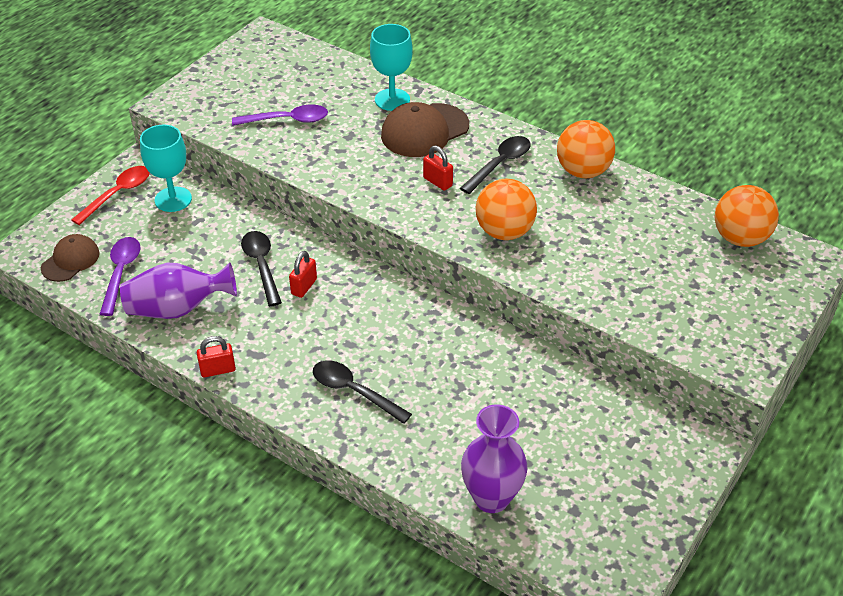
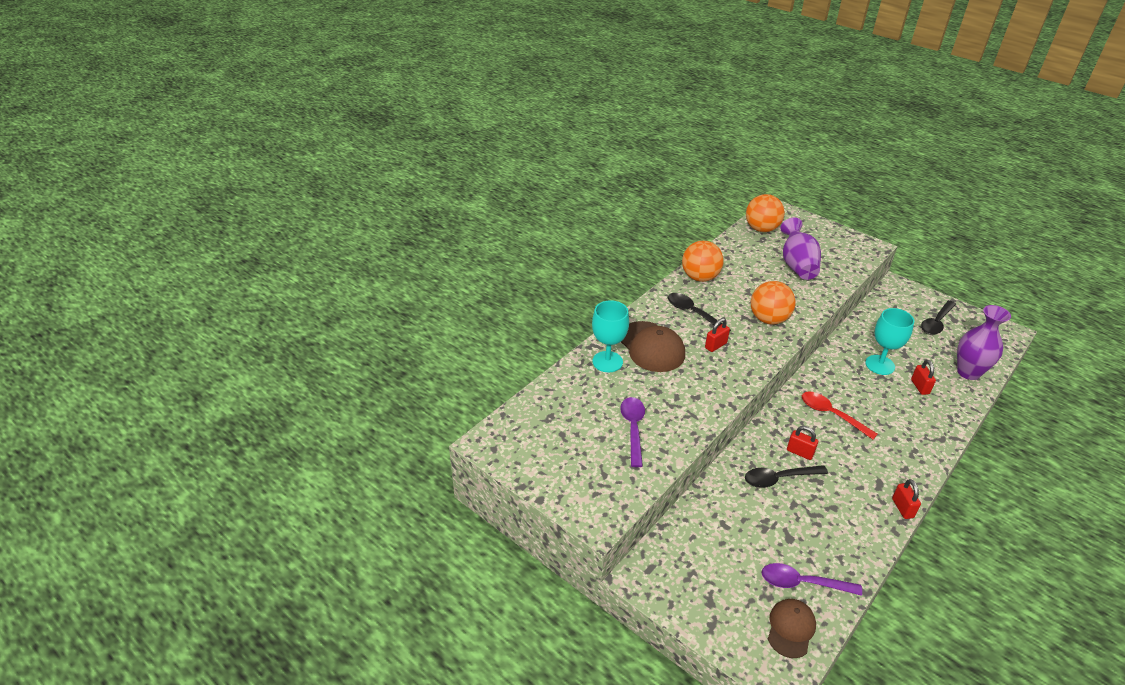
camera: 85 degrees left, 5 degrees down
(70, 260) = (791, 629): brown cap -> brown cap turned 75 degrees clockwise
(117, 194) = (688, 593): red spoon -> red spoon (832, 415)
(173, 199) = (695, 544): turquoise goblet -> turquoise goblet (880, 365)
(178, 309) = (840, 537): purple vase -> purple vase (797, 265)
(354, 391) = (901, 429): black spoon -> black spoon (936, 322)
(445, 428) = (920, 387): none -> red padlock

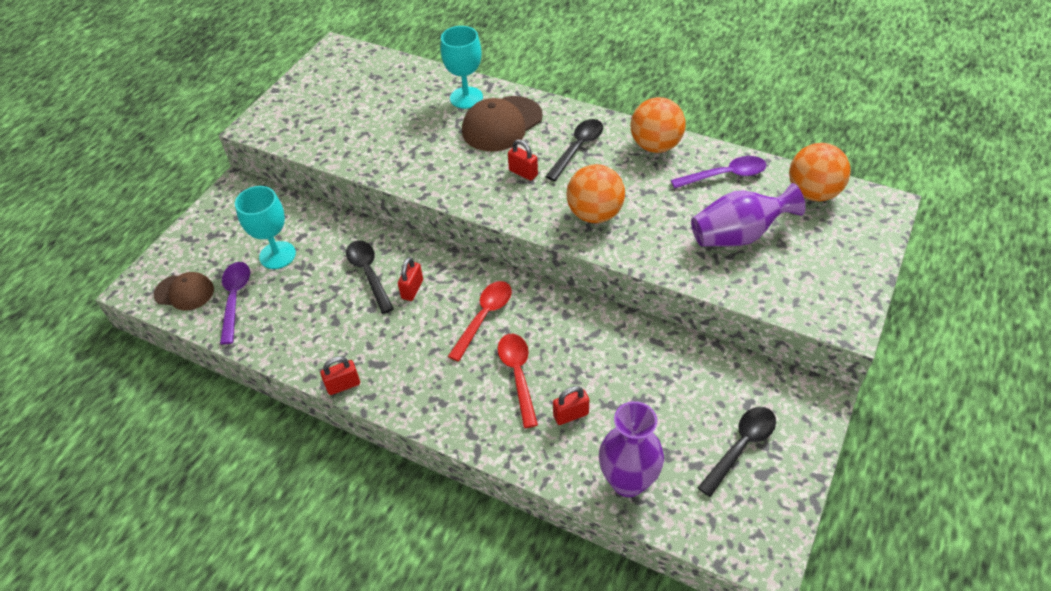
camera: 80 degrees right, 10 degrees up
(633, 429) = (371, 129): purple spoon -> purple spoon (724, 175)
(880, 365) = (602, 369): turquoise goblet -> turquoise goblet (277, 255)
(887, 406) = (518, 375): none -> red spoon
(936, 322) = (741, 447): black spoon -> black spoon turned 105 degrees clockwise

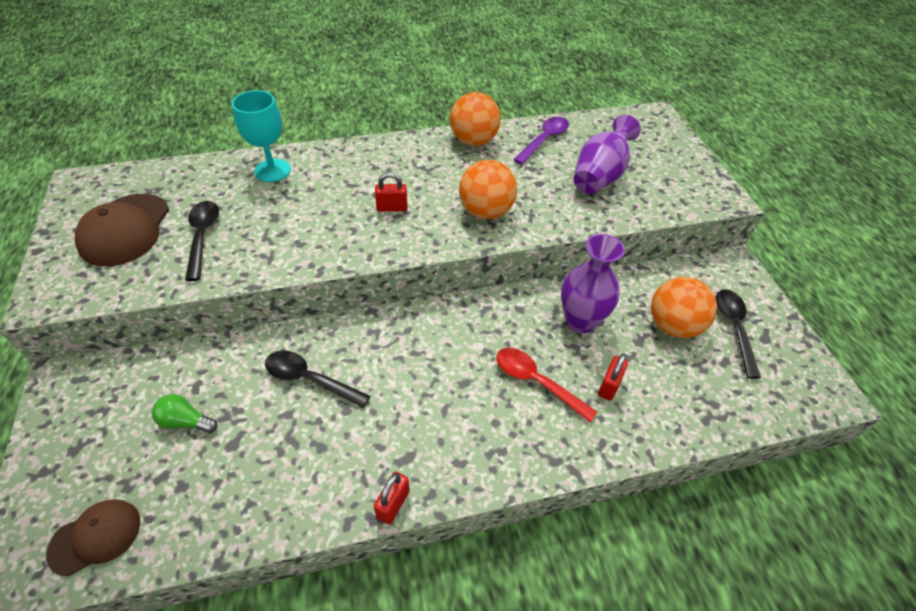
camera: 45 degrees left, 0 degrees up
(235, 299) = (176, 500): purple spoon -> none
(277, 255) = (186, 421): turquoise goblet -> green light bulb
(412, 289) = (368, 367): red padlock -> none
(484, 317) = (458, 352): red spoon -> none
(502, 124) = (330, 178): brown cap -> brown cap (125, 230)
(577, 148) = (416, 169): black spoon -> black spoon (203, 237)
(628, 481) = (701, 408): purple vase -> purple vase (580, 321)
(812, 193) = (610, 126): orange ball -> orange ball (673, 325)

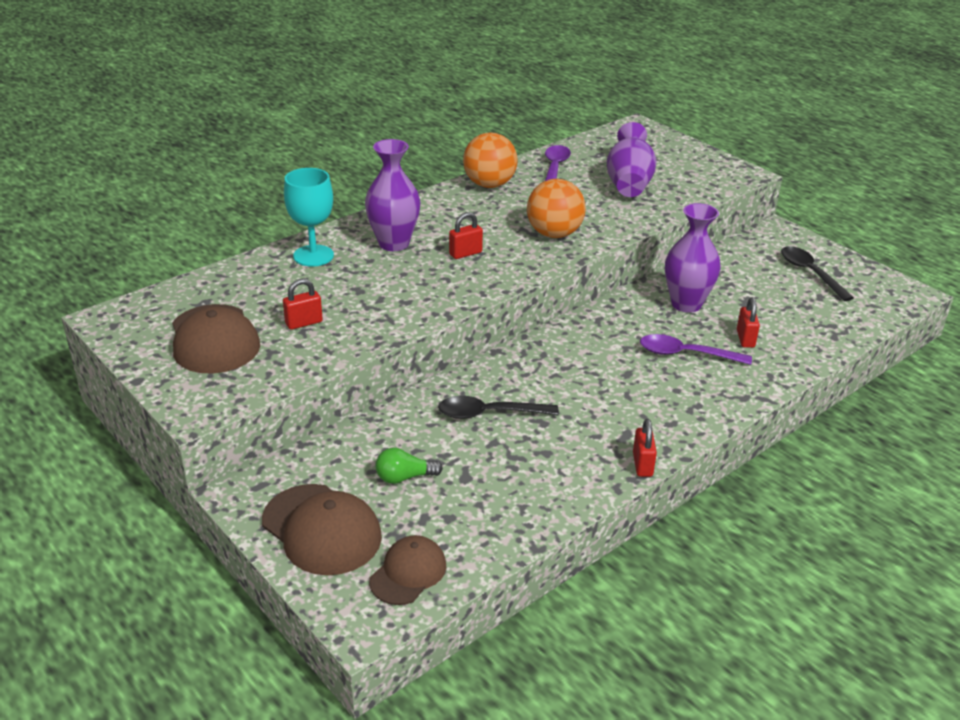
camera: 25 degrees left, 15 degrees down
(78, 450) = (321, 529): none -> brown cap
(203, 237) = (304, 323): black spoon -> red padlock
(344, 178) = (394, 243): none -> purple vase
(537, 382) = (686, 354): red spoon -> purple spoon
(673, 325) = (762, 285): orange ball -> none

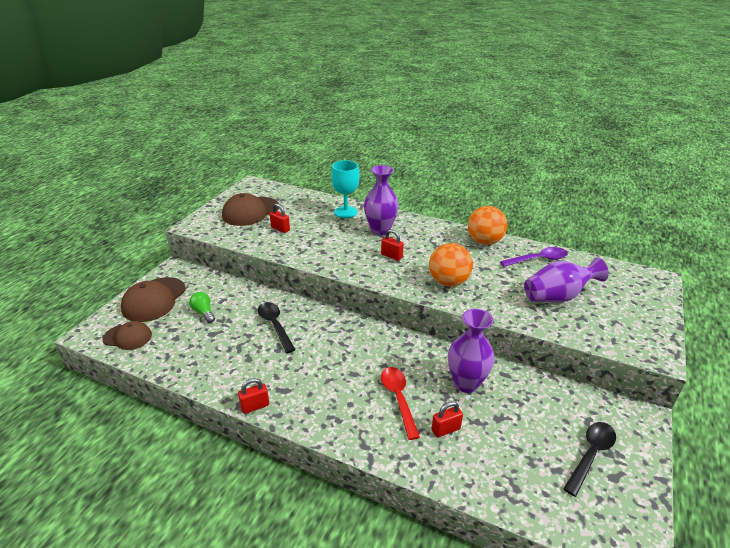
camera: 65 degrees right, 0 degrees up
(686, 354) = (398, 399): purple spoon -> red spoon

